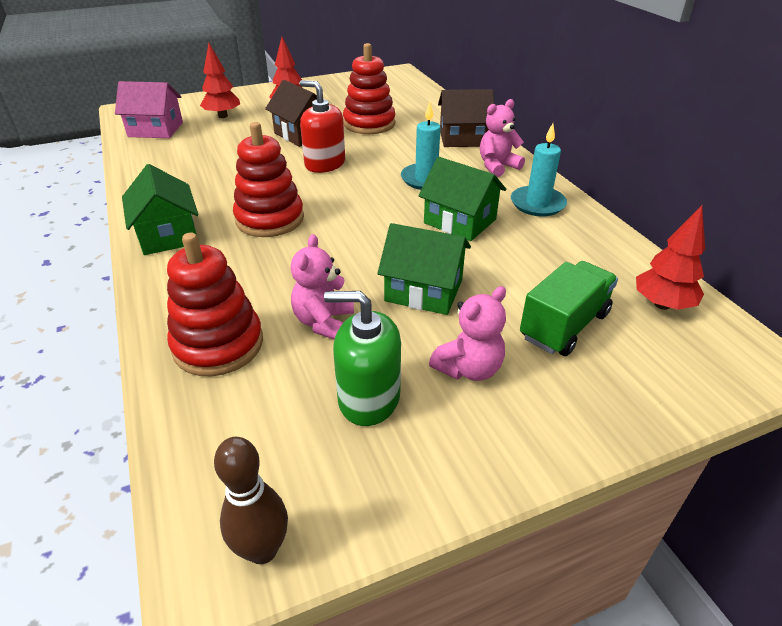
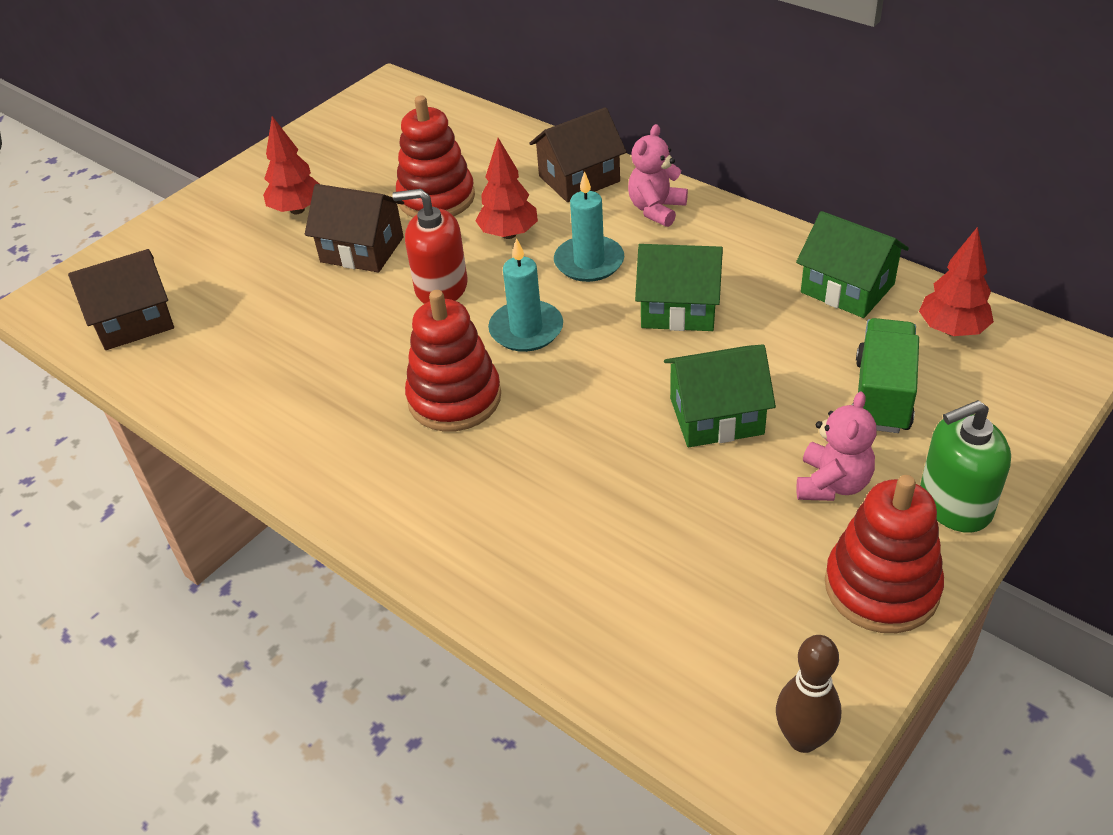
camera: 25 degrees left, 5 degrees up
(156, 129) = (134, 321): pink house -> brown house
(168, 235) = (348, 475): green house -> green house (847, 288)
(218, 344) = (562, 579): red stacking toy -> red stacking toy (881, 587)
(223, 116) = (211, 259): red tree -> red tree (509, 234)
(324, 322) = (648, 501): pink teddy bear -> none
(368, 398) = (767, 560): green soap dispenser -> green soap dispenser (954, 503)
(537, 204) = (743, 249): turquoise candle -> turquoise candle (526, 329)

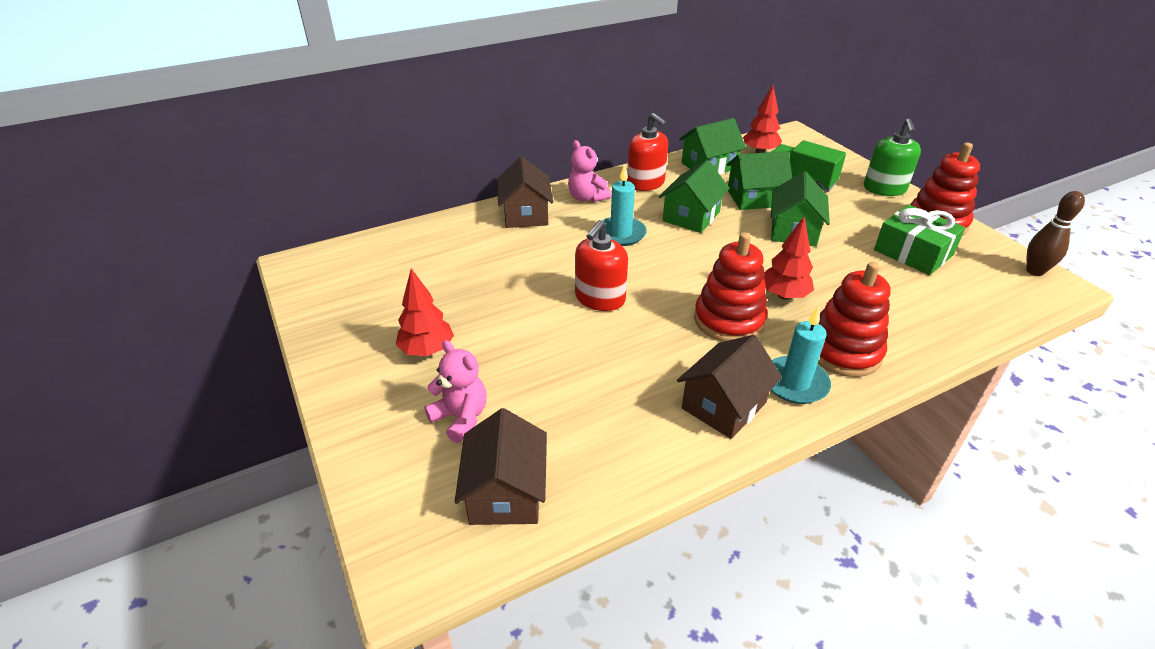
camera: 70 degrees left, 5 degrees down
(362, 249) = (519, 326): brown house -> brown house (723, 405)
(436, 198) = (486, 276): red stacking toy -> red stacking toy (843, 351)
(509, 234) = (562, 256): red tree -> red tree (784, 295)
(526, 329) = (674, 274): turquoise candle -> turquoise candle (795, 383)
(739, 245) = (645, 183): none -> red soap dispenser
(750, 563) = (913, 252): none -> green gift
(784, 356) = (754, 198): none -> green house
(832, 484) = (861, 214): pink teddy bear -> pink teddy bear (460, 417)

